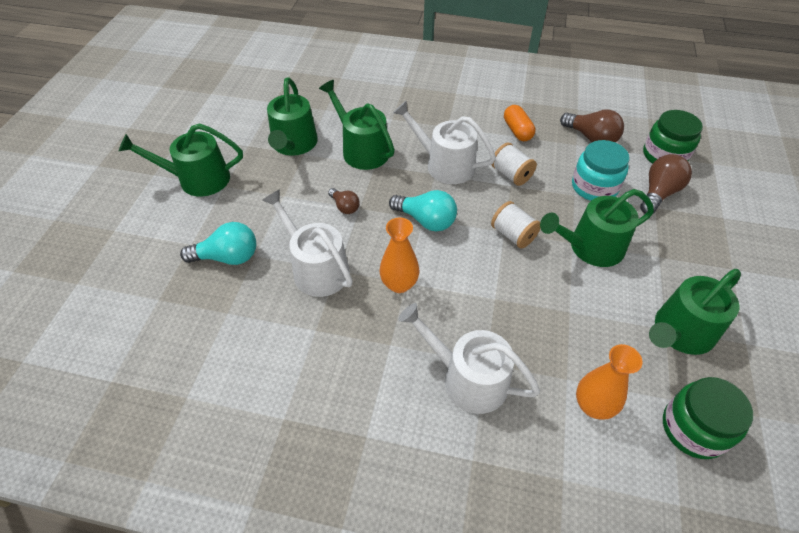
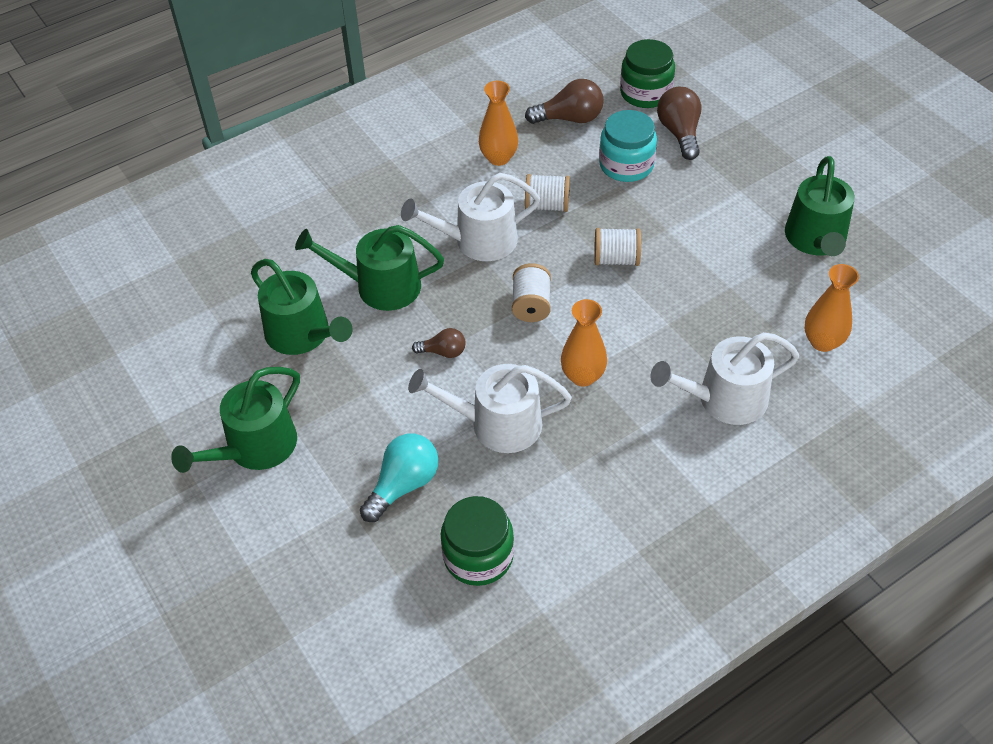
camera: 45 degrees left, 0 degrees up
(426, 220) = (531, 305): turquoise light bulb -> white spool
(517, 131) = (498, 158): orange capsule -> orange vase
(590, 247) = (685, 222): green watering can -> none
(693, 429) = (893, 301): green jar -> green jar (478, 556)

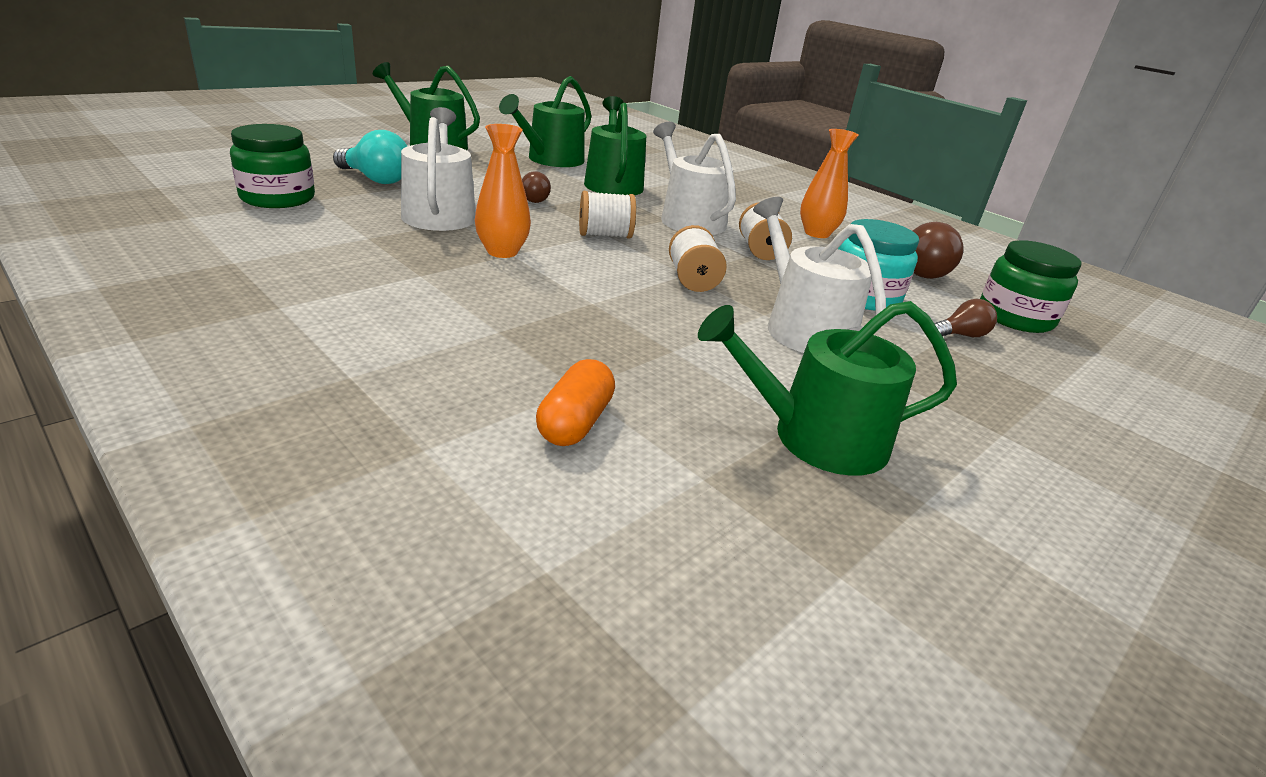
camera: 75 degrees right, 20 degrees down
(679, 133) = (960, 335): brown light bulb -> brown light bulb, size x0.59
(724, 399) = (457, 329): white watering can -> white watering can (803, 327)
(822, 342) = (575, 422): orange vase -> orange capsule

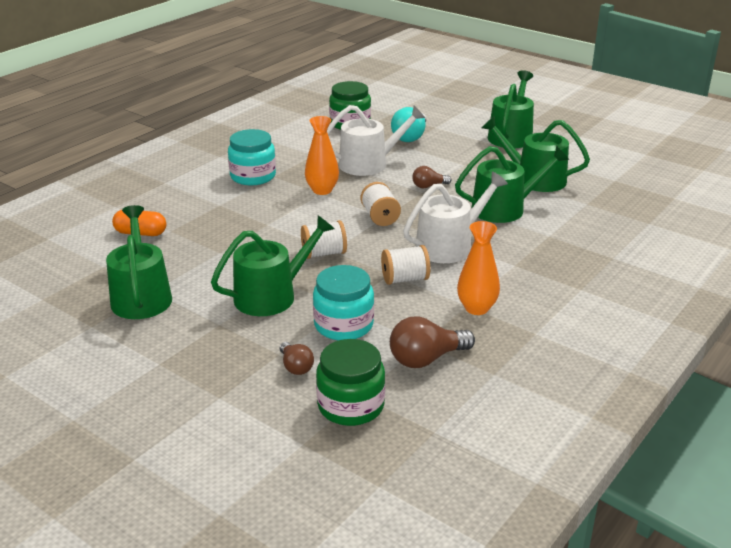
camera: 85 degrees right, 0 degrees up
(406, 290) = (253, 176): none -> turquoise jar
(803, 327) = (272, 295): white watering can -> green watering can

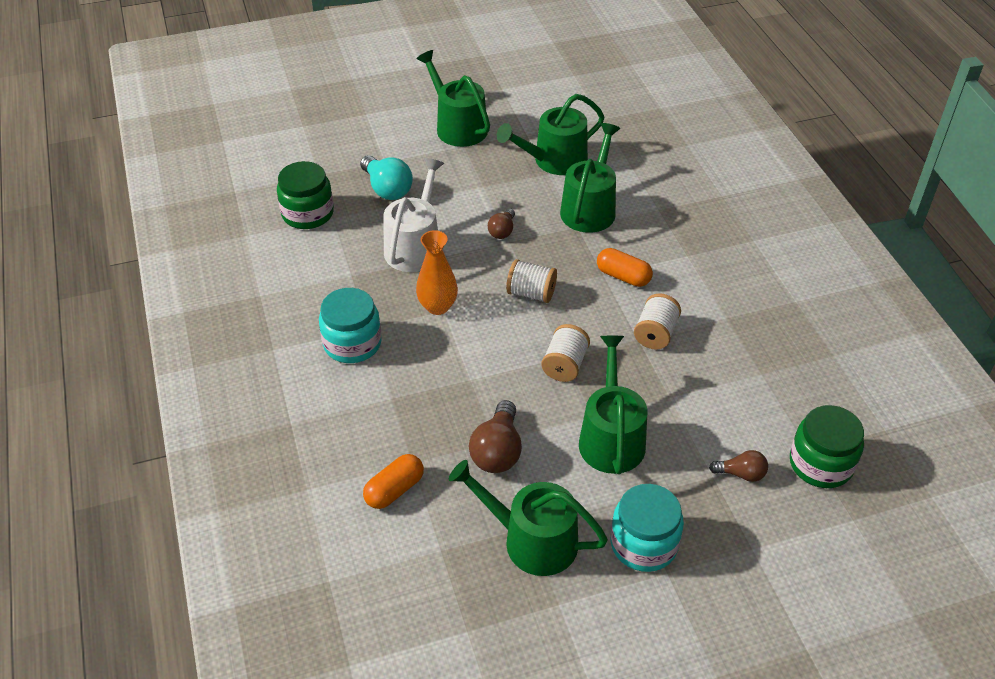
camera: 55 degrees left, 15 degrees up
(343, 325) = (699, 411): turquoise jar -> turquoise jar (644, 544)
(426, 359) = (787, 384): brown light bulb -> brown light bulb (497, 451)
(449, 246) = (623, 276): white watering can -> orange capsule
(476, 308) = (735, 314): orange vase -> none

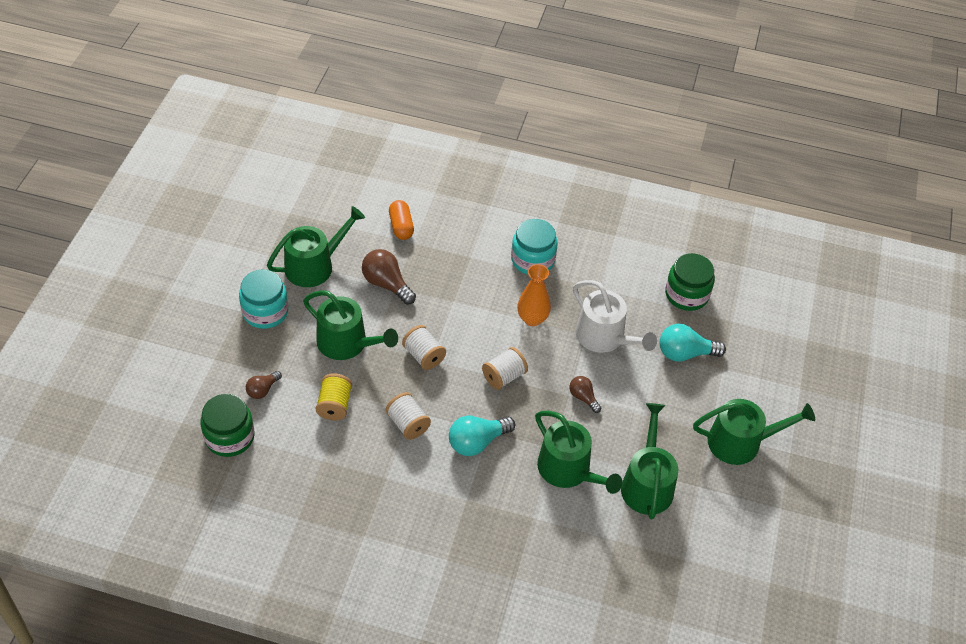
camera: 120 degrees right, 5 degrees up
(623, 276) = (477, 442): orange capsule -> turquoise light bulb
(694, 401) = (334, 405): none -> yellow spool

